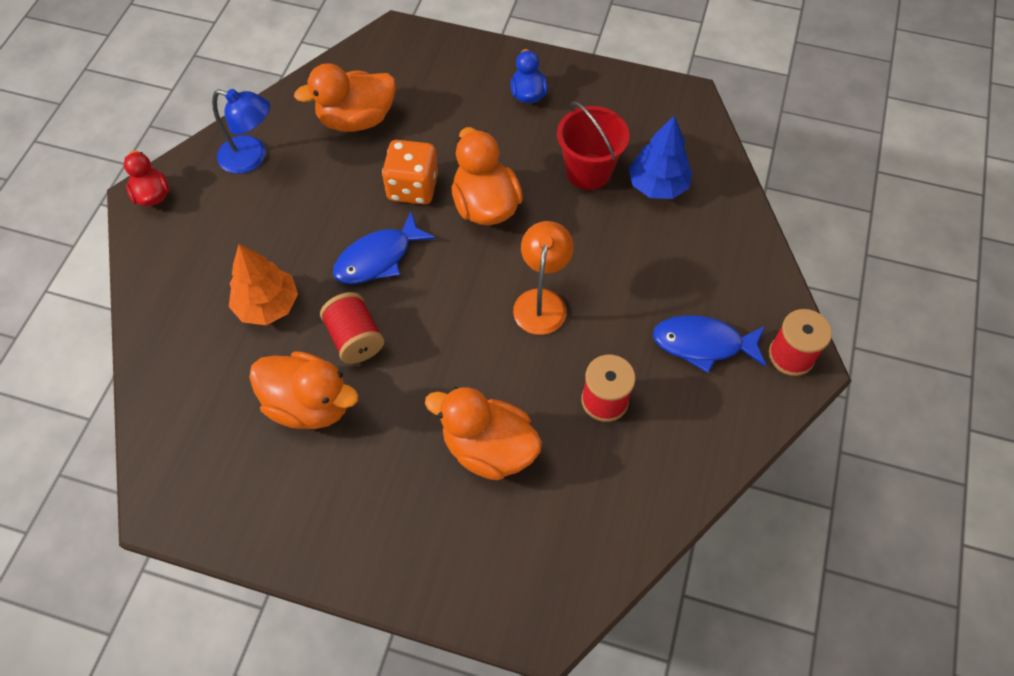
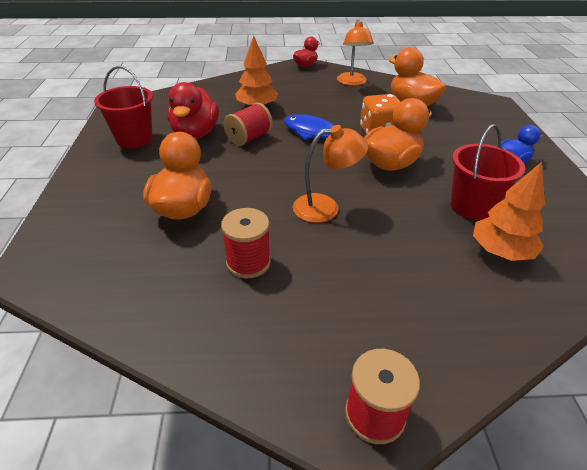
camera: 70 degrees right, 20 degrees down
(252, 157) = (352, 82): blue lamp -> orange lamp
(286, 491) = (134, 139): none -> red bucket
(309, 404) = (195, 133): orange duck -> red duck
(657, 185) = (500, 251): blue tree -> orange tree
(703, 344) = (343, 322): blue fish -> none

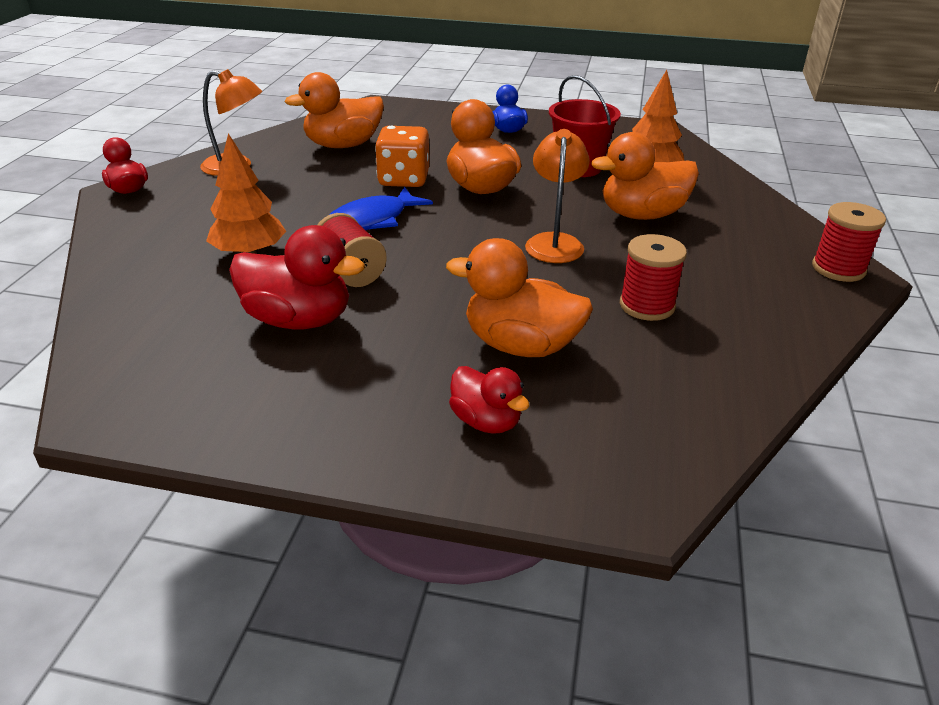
camera: 75 degrees left, 5 degrees down
(107, 205) = (486, 421): none -> red duck
(134, 139) = (269, 390): red bucket -> none
(404, 251) = (642, 215): none -> orange duck

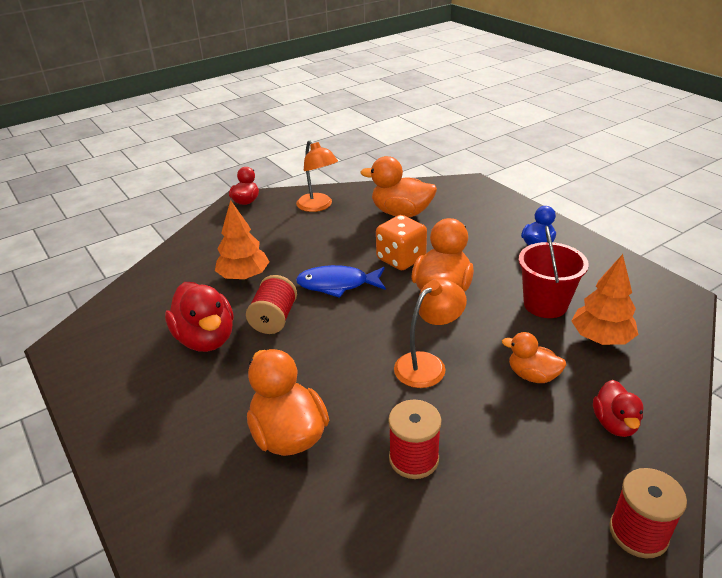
camera: 45 degrees right, 0 degrees up
(486, 421) = (196, 475): red duck -> red duck (614, 424)
(642, 215) = (532, 375): orange duck -> orange duck, size x0.59

